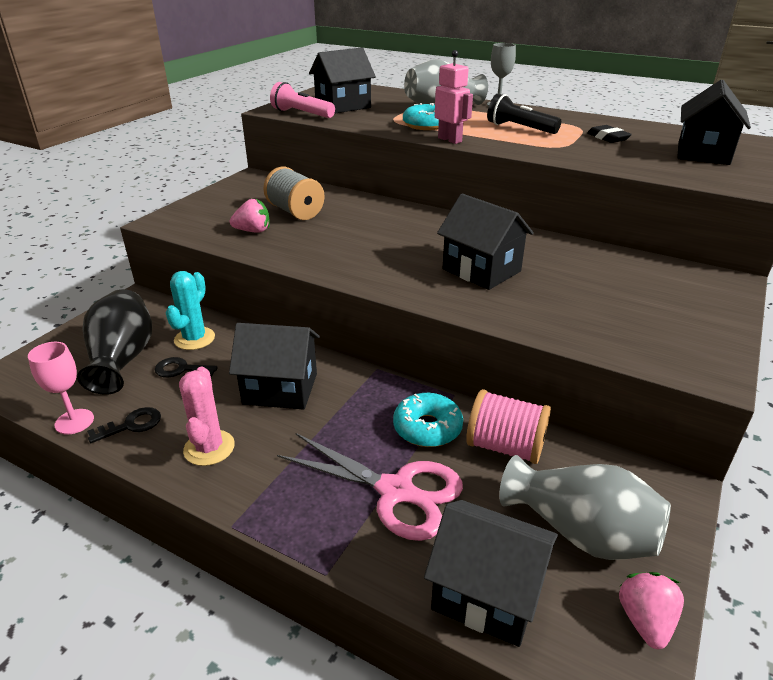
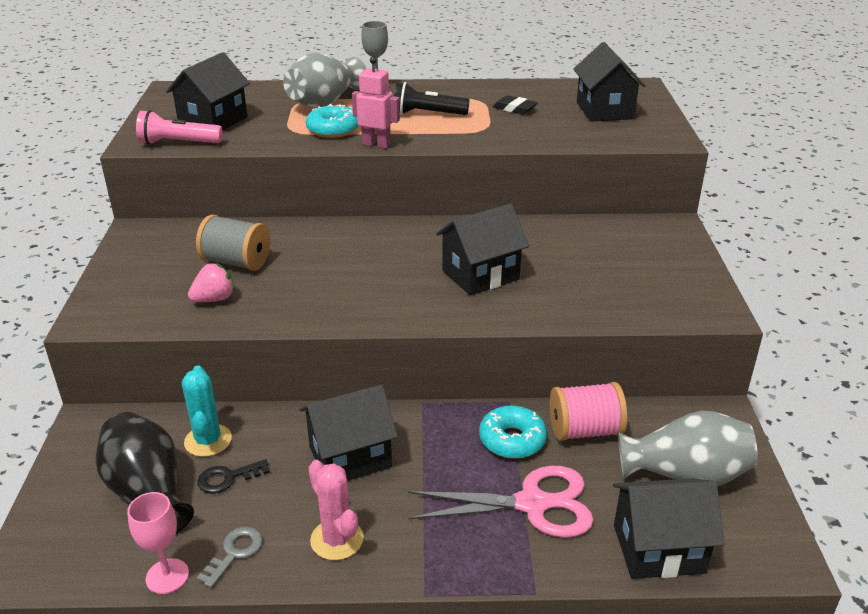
camera: 30 degrees left, 0 degrees up
(131, 425) = (234, 553): black key -> grey key
(481, 270) = (480, 275): black house -> black house turned 45 degrees counterclockwise
(645, 621) = (766, 517): pink strawberry -> none

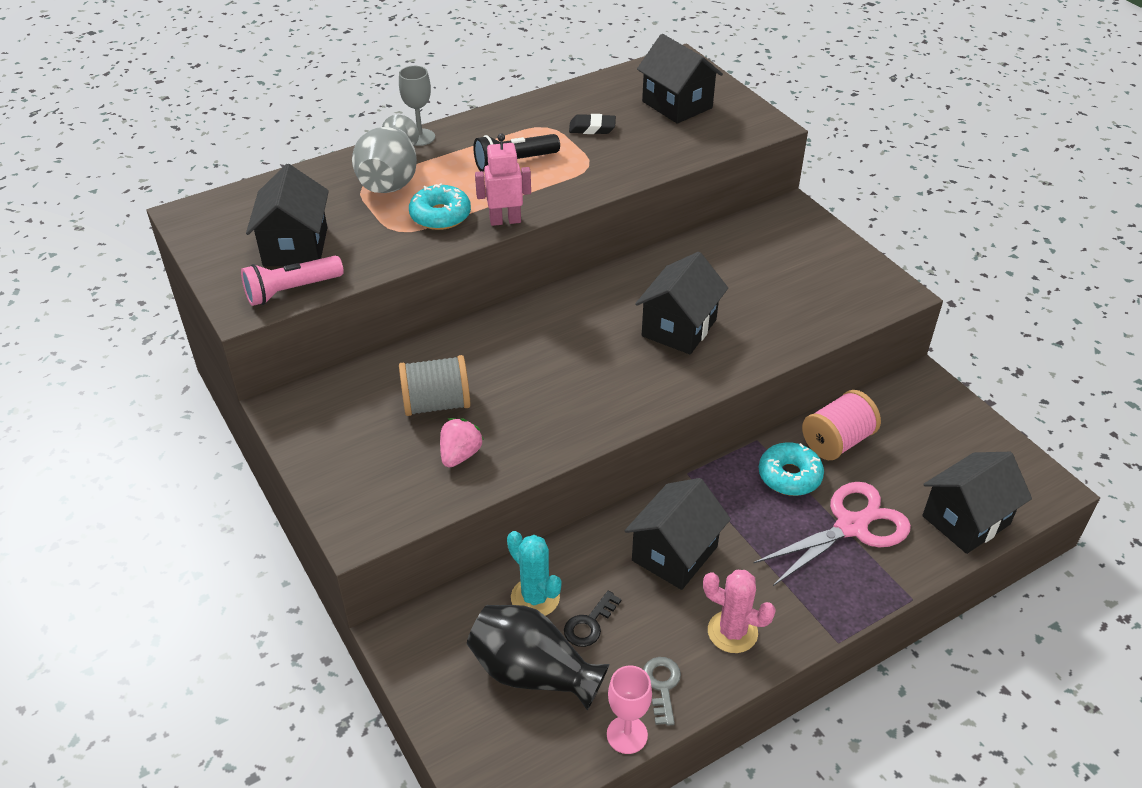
camera: 30 degrees left, 10 degrees up
(685, 474) = (937, 447): grey vase -> none

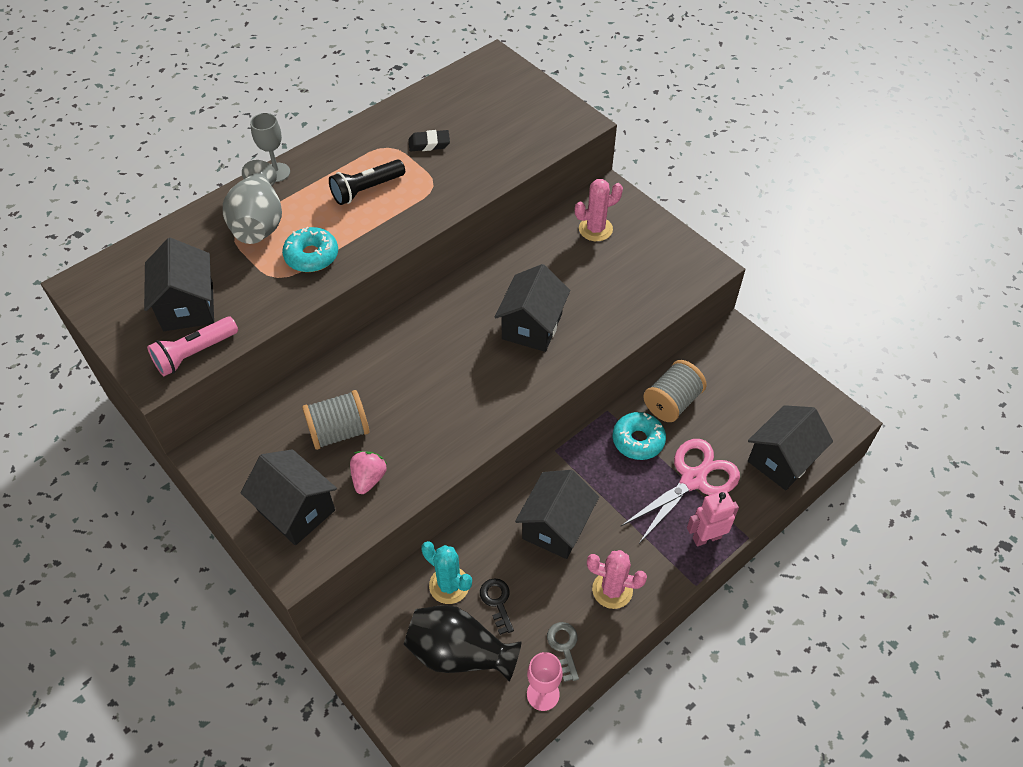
camera: 10 degrees left, 10 degrees up
(505, 220) = (370, 254): pink robot -> pink robot (706, 537)
(589, 624) = (497, 602): black key -> black key turned 135 degrees clockwise
(677, 105) = (500, 109): black house -> black house (296, 510)
(769, 242) = (595, 229): none -> pink cactus
(837, 441) = (672, 402): pink spool -> grey spool

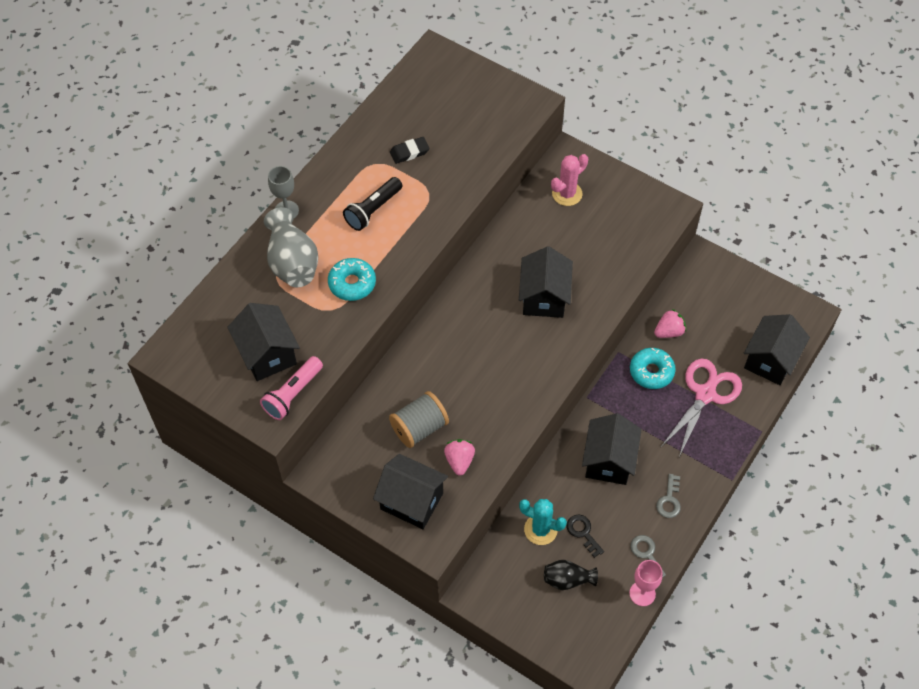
camera: 15 degrees left, 5 degrees up
(459, 653) = (567, 580): black vase -> black vase, size x0.58
(612, 590) = (669, 500): pink cactus -> grey key
(672, 402) = (669, 331): grey spool -> pink strawberry
(706, 537) = (729, 439): pink robot -> none

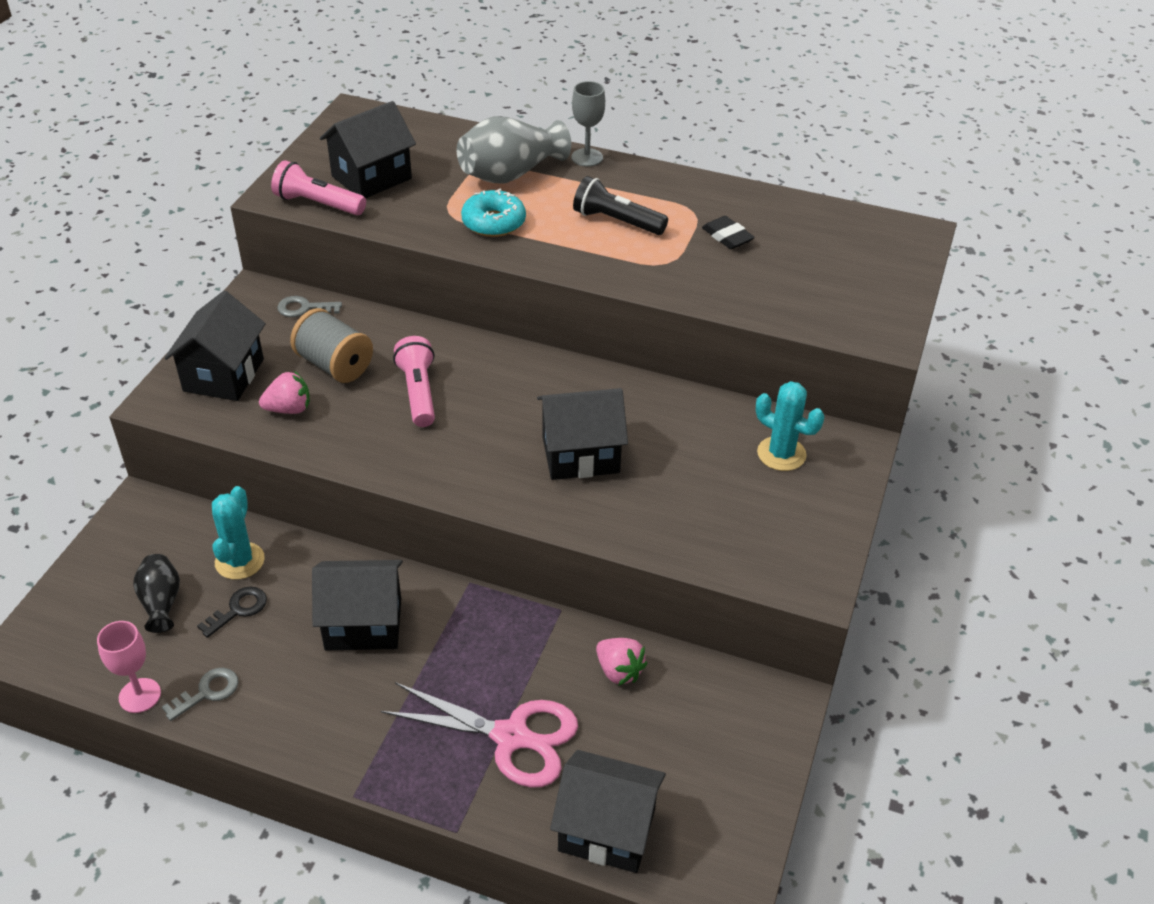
camera: 75 degrees right, 15 degrees down
(462, 379) = (419, 392): none -> pink flashlight
(567, 194) = (781, 454): pink cactus -> turquoise cactus
(651, 372) = (535, 657): turquoise donut -> none
(669, 500) = (304, 710): grey key -> grey key (304, 308)

